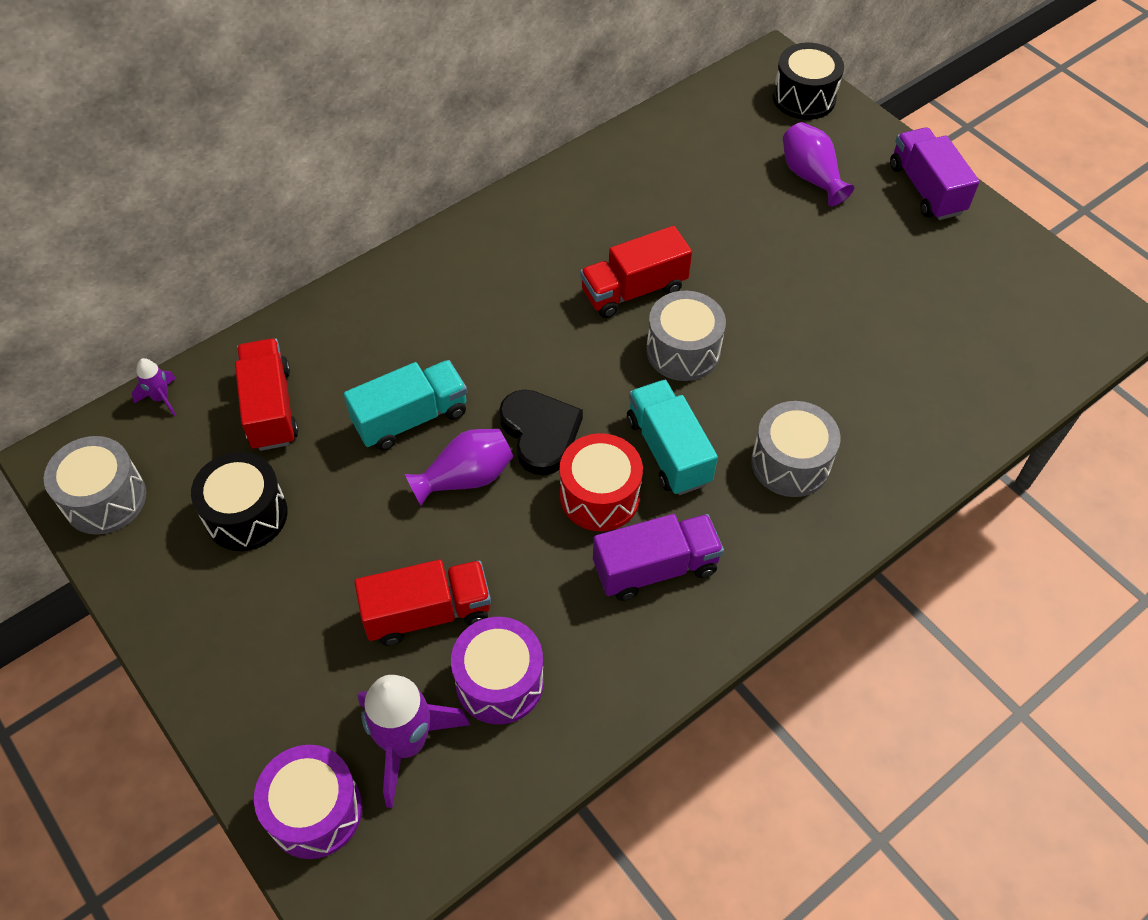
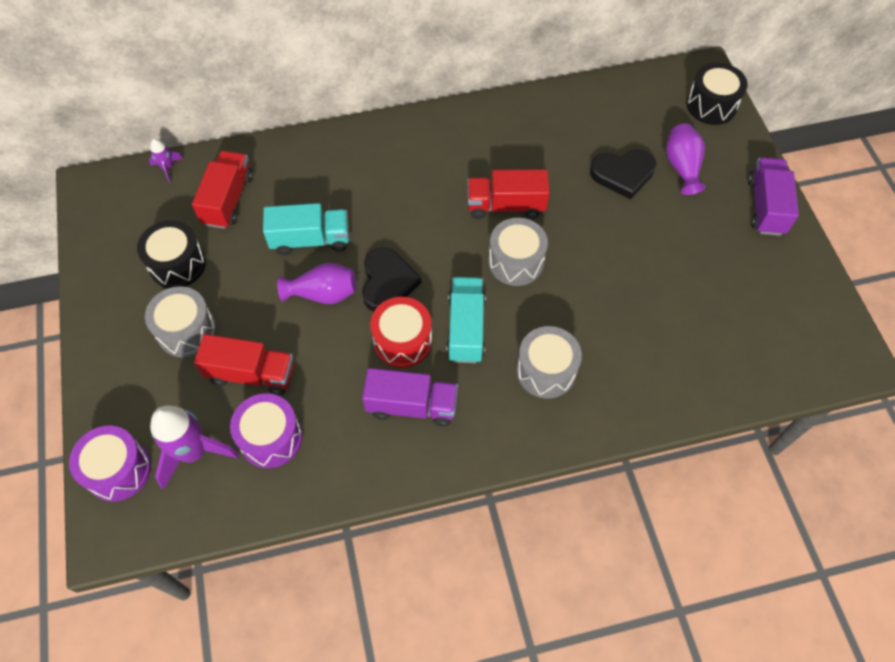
camera: 25 degrees right, 5 degrees up
(105, 499) = (103, 221): grey drum -> grey drum (187, 331)
(749, 207) = (623, 174): none -> black heart

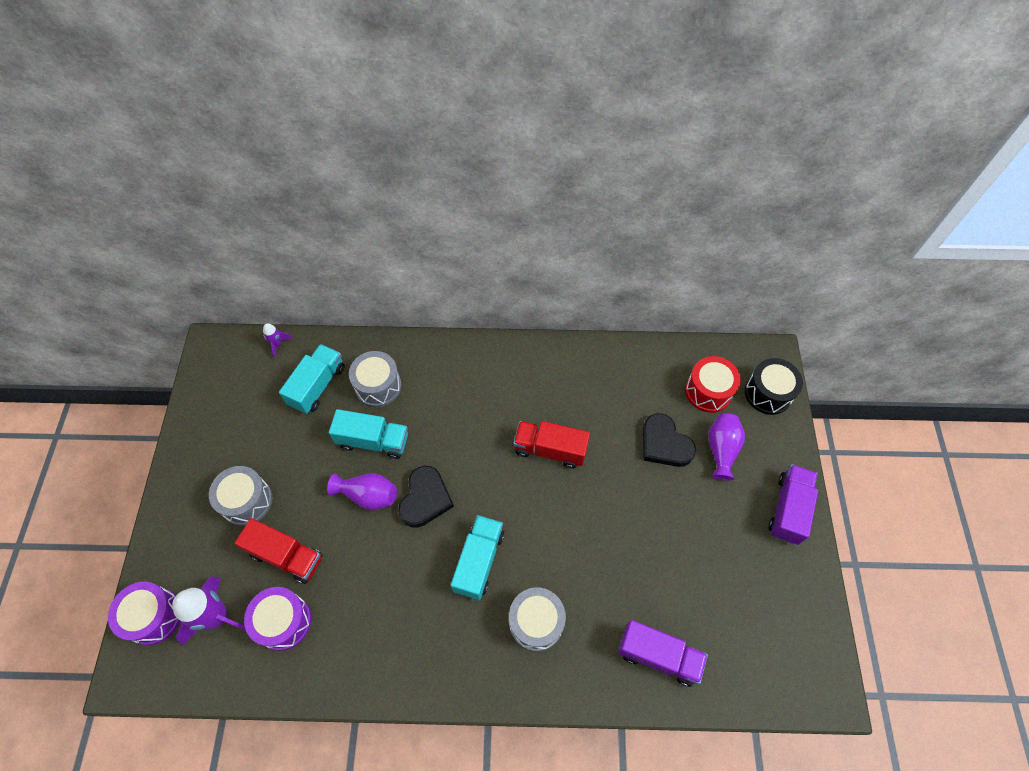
camera: 15 degrees right, 0 degrees up
(177, 264) = (258, 436): black drum -> none
(228, 200) = (317, 386): red truck -> turquoise truck
(402, 341) = (421, 559): red drum -> red drum (708, 391)
(412, 405) = (410, 624): purple truck -> purple truck (658, 655)
(516, 262) = (542, 507): grey drum -> grey drum (378, 386)
(623, 174) = (664, 444): black heart -> black heart turned 45 degrees clockwise

